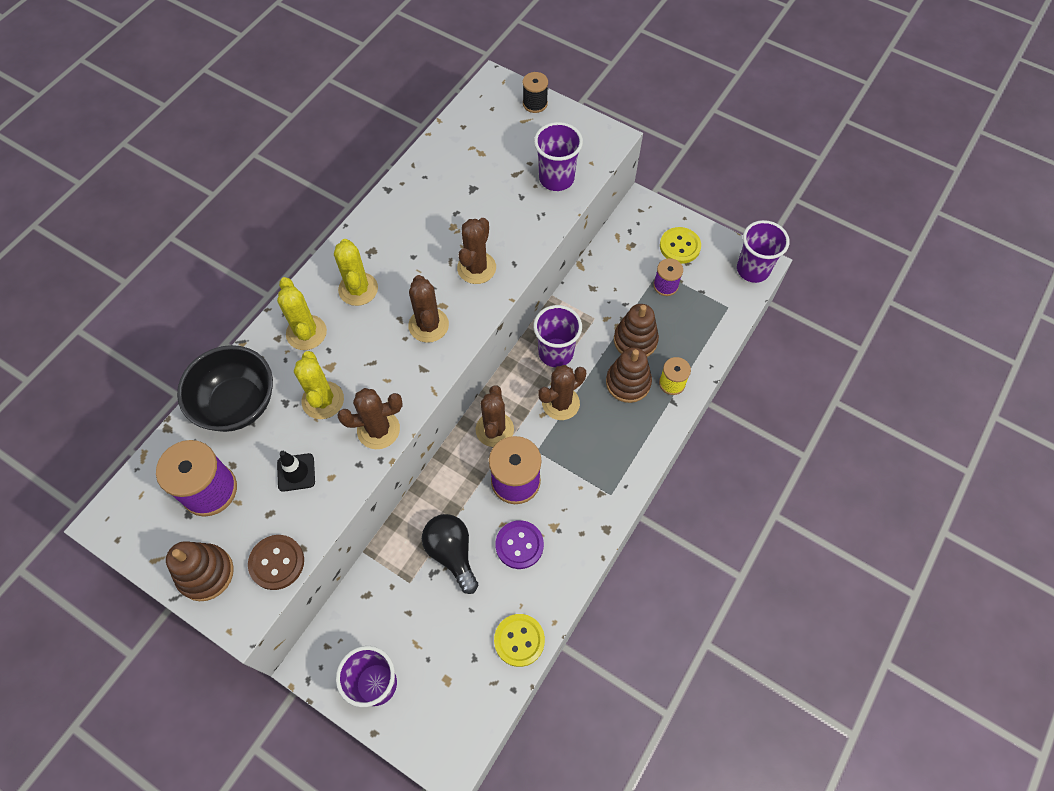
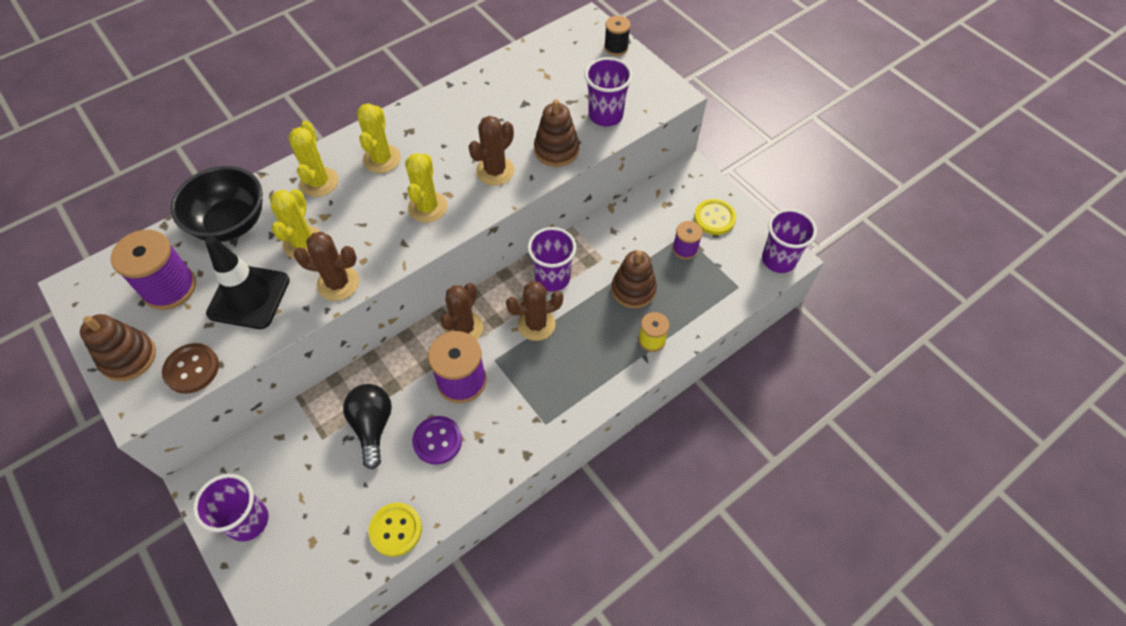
camera: 20 degrees right, 5 degrees down
(296, 472) = (249, 297): black traffic cone -> black traffic cone, size x1.88
(428, 325) = (427, 207): brown cactus -> yellow cactus
(628, 382) = (609, 326): brown stacking toy -> brown stacking toy (556, 150)

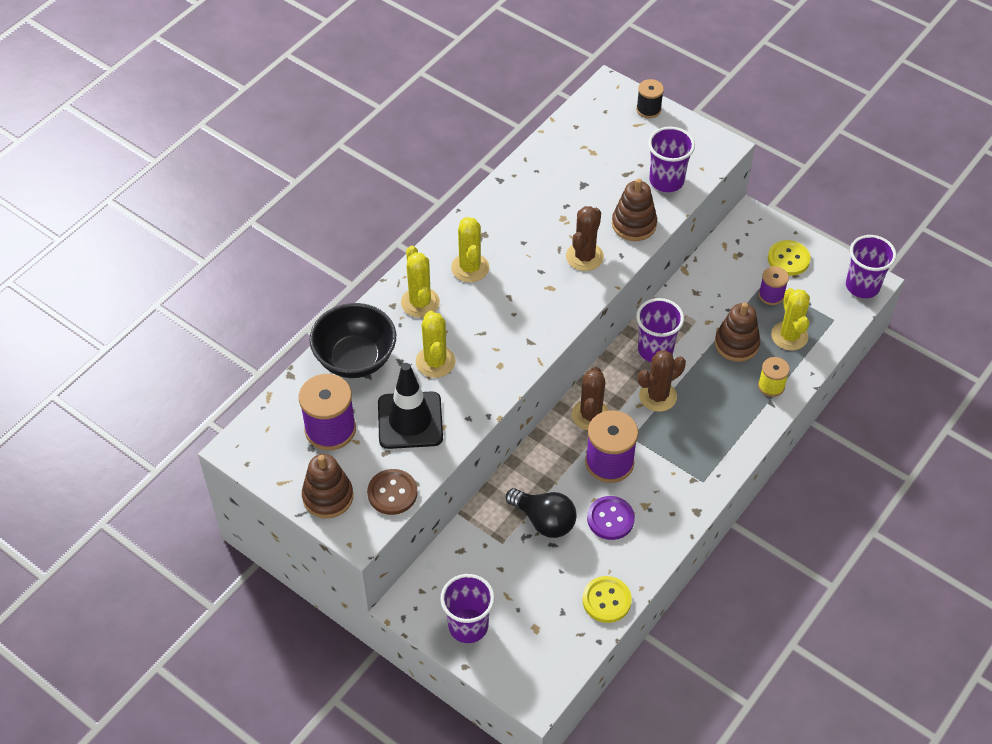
camera: 15 degrees left, 5 degrees down
(338, 283) = (487, 390): brown cactus -> none
(372, 426) = (544, 521): black light bulb -> black light bulb turned 150 degrees clockwise
(427, 207) = (536, 304): yellow cactus -> yellow cactus (789, 336)

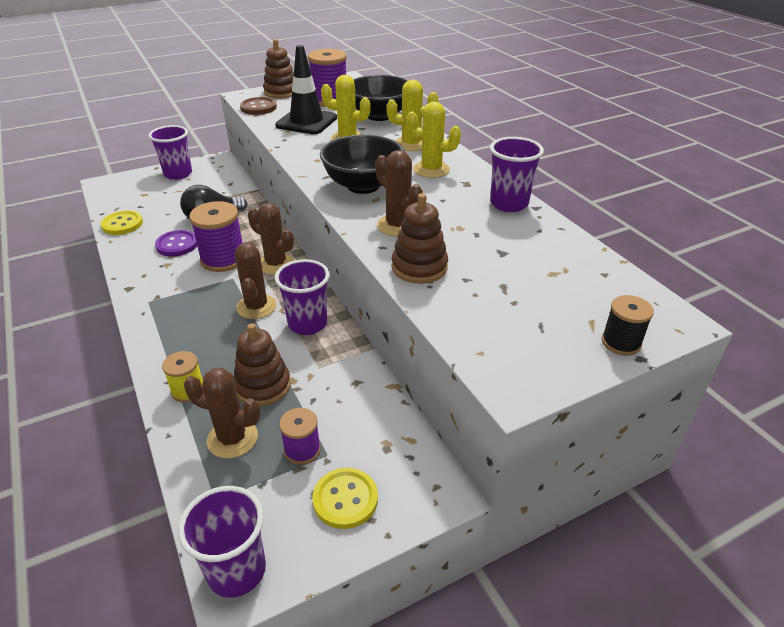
camera: 115 degrees right, 15 degrees down
(531, 306) = (363, 185): none -> black bowl
(666, 181) = (474, 313): purple cup -> purple cup (509, 204)
(789, 336) = (232, 438): yellow cactus -> brown cactus

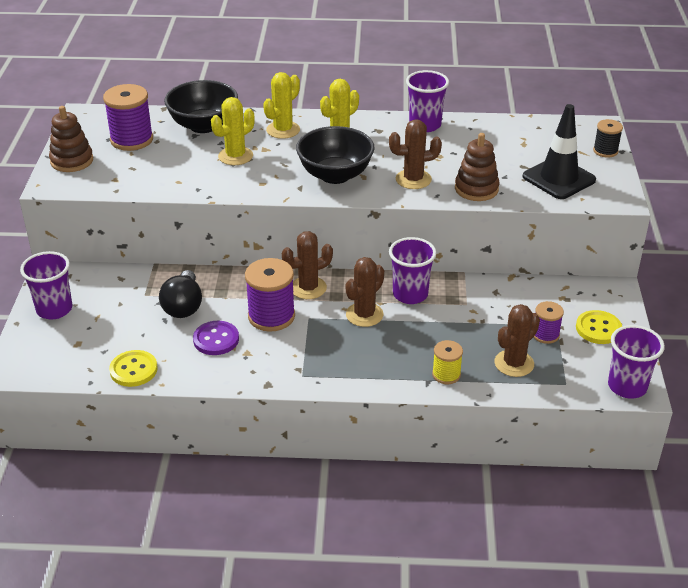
camera: 60 degrees left, 0 degrees up
(256, 307) = (364, 315): brown cactus -> brown cactus turned 75 degrees counterclockwise
(258, 107) = (98, 184): brown button -> none
(263, 386) = (468, 336): brown stacking toy -> none
(306, 122) = (171, 166): black traffic cone -> black traffic cone (558, 178)

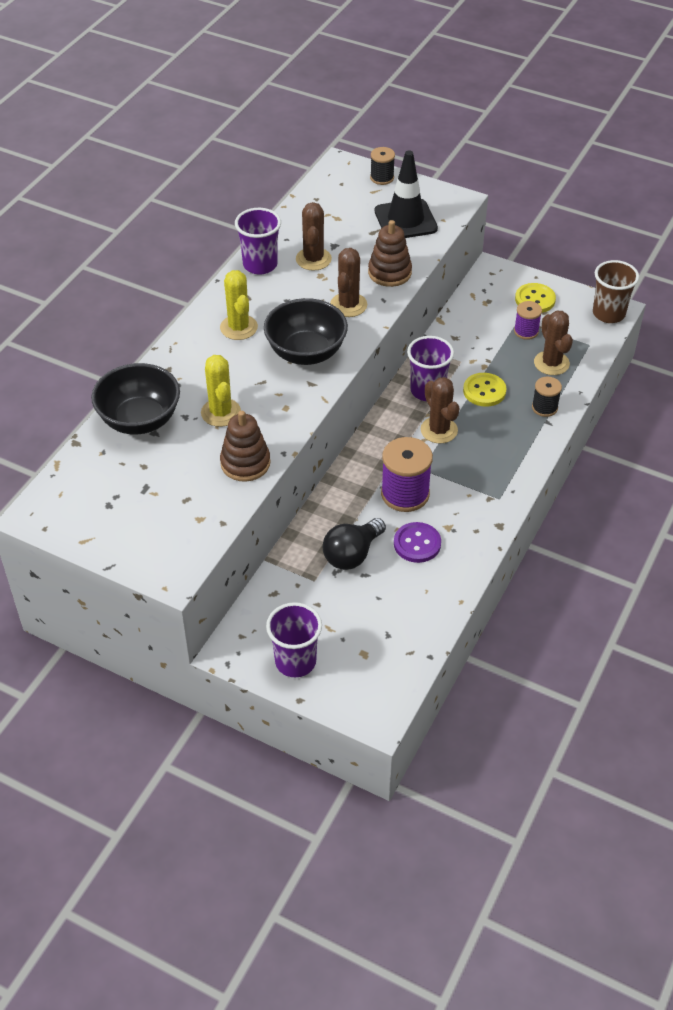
camera: 65 degrees left, 10 degrees up
(72, 161) = (134, 547): brown stacking toy -> brown stacking toy (245, 463)
(131, 139) = (125, 486): purple spool -> none
(133, 370) = (429, 618): yellow button -> yellow button (484, 391)
(183, 306) = (352, 554): black light bulb -> black light bulb turned 105 degrees clockwise
(283, 130) = (195, 363): yellow cactus -> none
(308, 288) = (377, 455): brown cactus -> brown cactus (313, 259)
(446, 374) = (544, 407): yellow spool -> black spool
(627, 386) = (608, 314): purple cup -> brown cup

